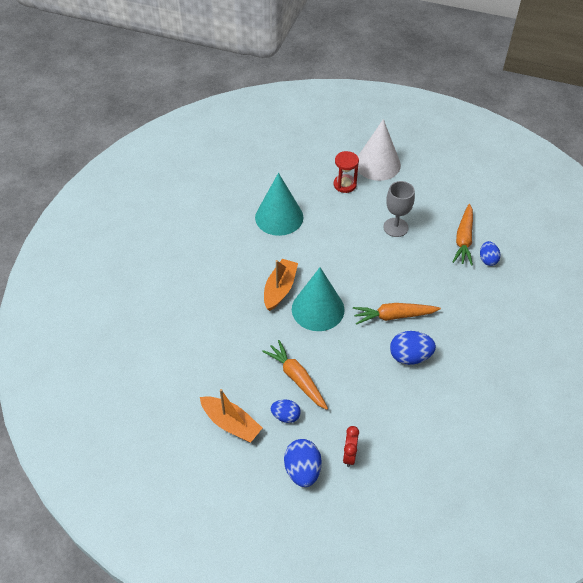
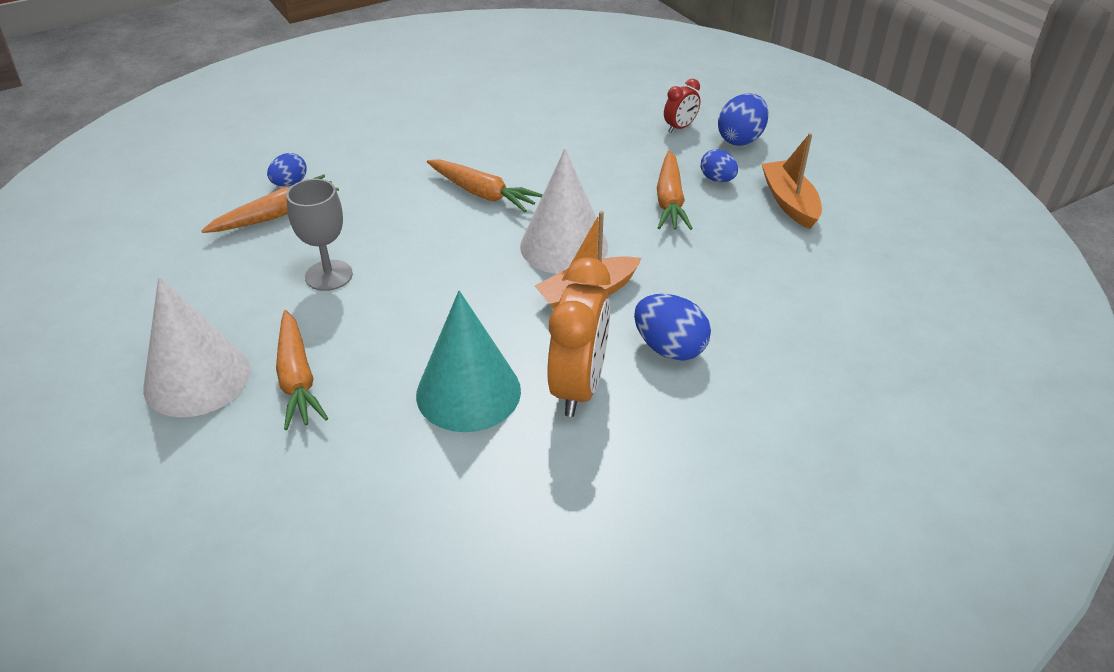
camera: 140 degrees left, 10 degrees down
(241, 244) = (578, 387): none -> orange clock
(318, 309) = (564, 246): turquoise cone -> white cone
(345, 184) = (297, 378): red hourglass -> orange carrot
(410, 356) = (518, 157): blue egg -> blue egg (669, 348)

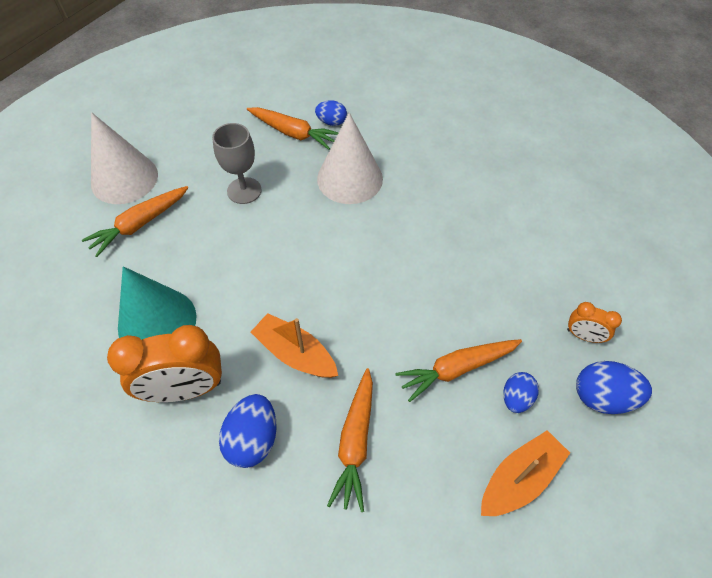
camera: 65 degrees right, 15 degrees up
(482, 194) = (385, 232): orange carrot -> orange carrot (355, 442)
(564, 246) = (347, 313): white cone -> white cone (350, 178)
(680, 127) = (583, 336): red clock -> orange clock

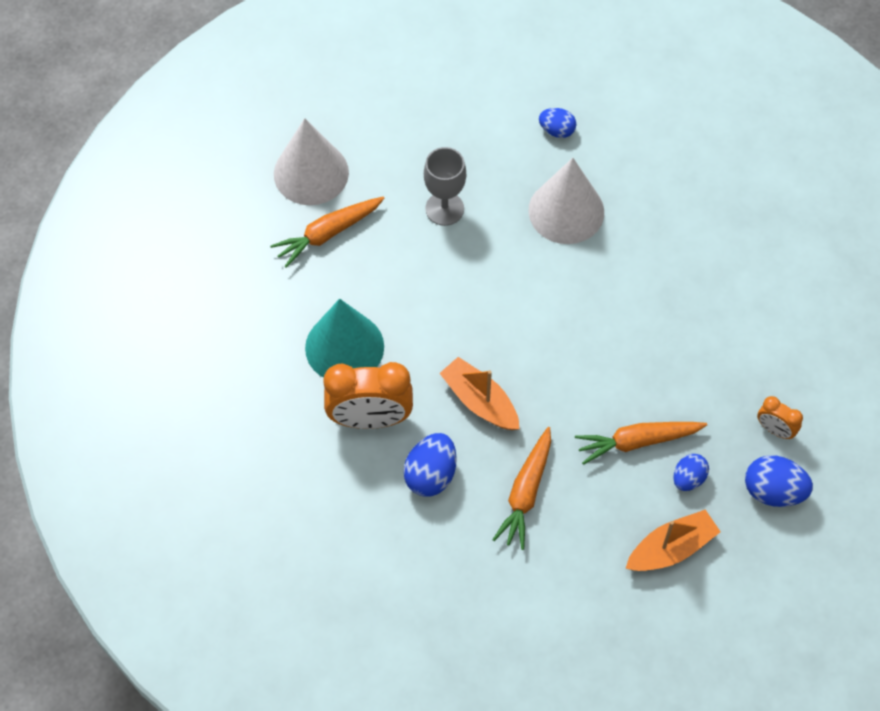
camera: 10 degrees right, 5 degrees up
(293, 133) = (509, 139): orange carrot -> none

